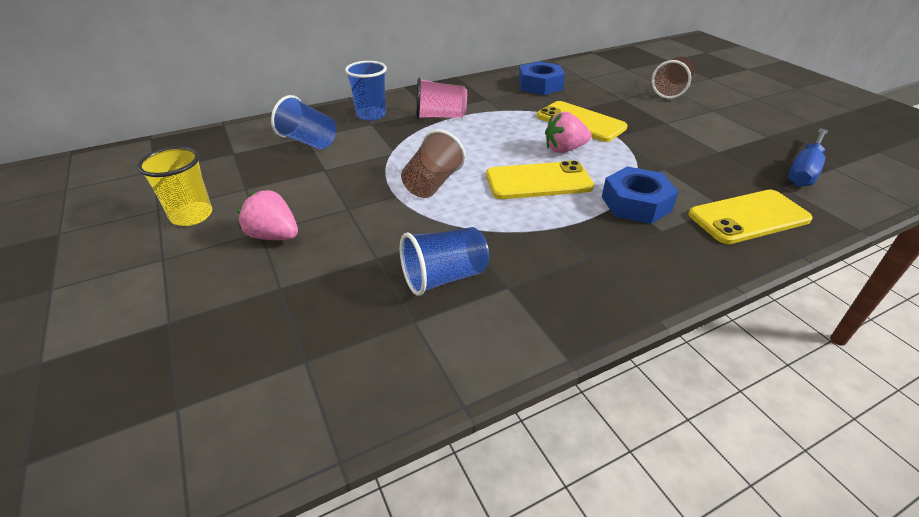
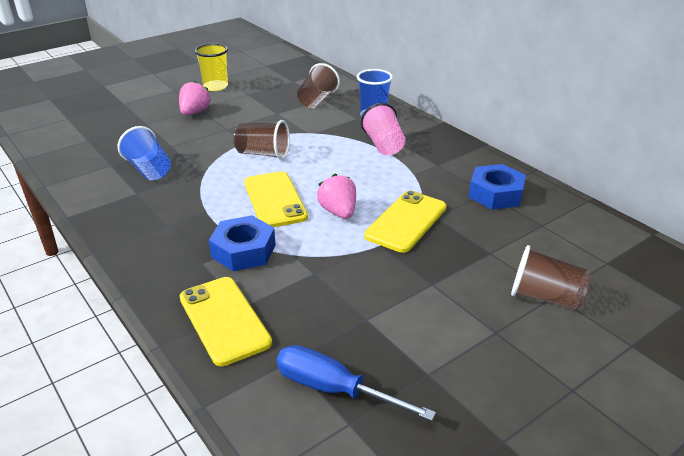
camera: 80 degrees right, 5 degrees down
(309, 141) = (317, 100): blue cup -> brown cup

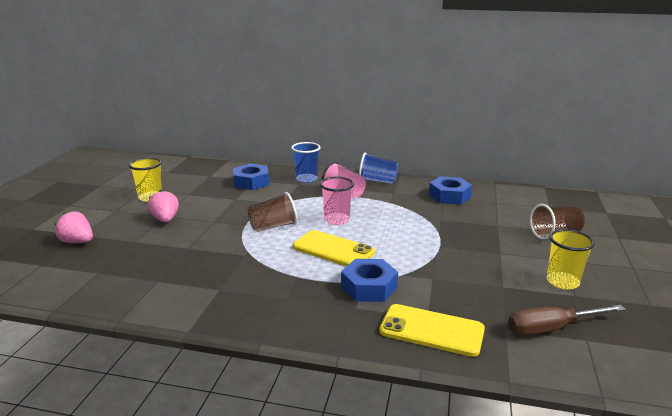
camera: 40 degrees left, 10 degrees down
(149, 170) = (200, 270): blue cup -> blue cup (377, 181)
(317, 100) = (251, 182): brown cup -> blue nut
(328, 171) = (337, 220): none -> pink cup
(334, 389) = (551, 328): blue screwdriver -> brown screwdriver
(338, 212) = (385, 239): pink strawberry -> pink strawberry (77, 242)
(406, 222) = (431, 228): yellow phone -> none
(442, 353) = (562, 282): none -> yellow cup

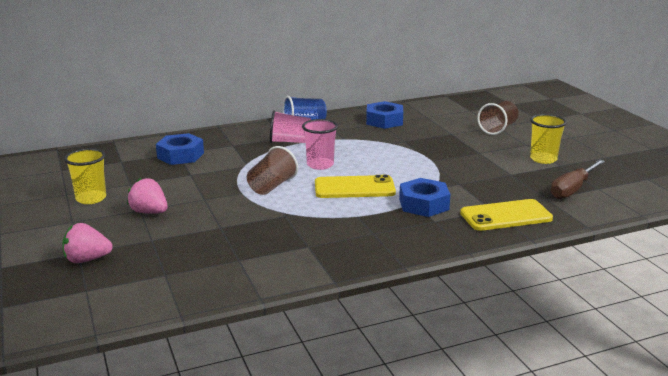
camera: 35 degrees left, 0 degrees up
(306, 179) = (234, 138): blue cup -> none

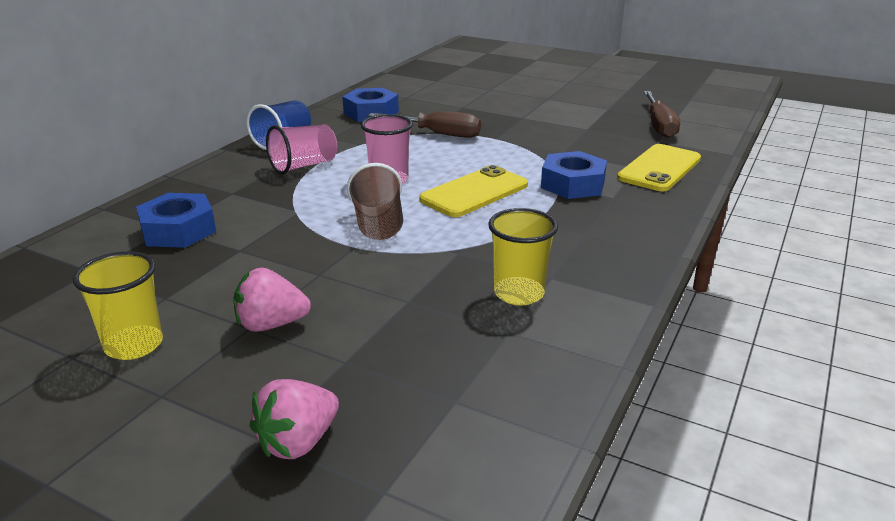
camera: 40 degrees left, 5 degrees up
(400, 146) = (438, 134): none -> brown screwdriver
(498, 129) = (496, 91): brown cup -> none
(543, 159) = (586, 107): yellow cup -> yellow cup (519, 293)

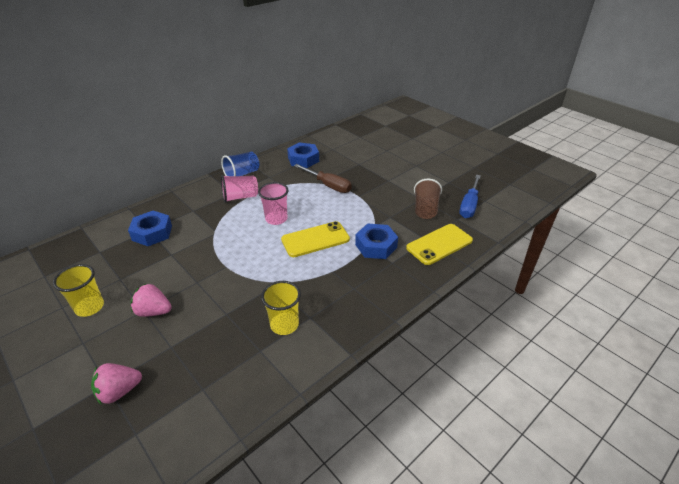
camera: 20 degrees right, 10 degrees up
(378, 225) = (248, 253): brown cup -> brown cup (425, 209)
(659, 126) = (469, 205): brown screwdriver -> blue screwdriver

